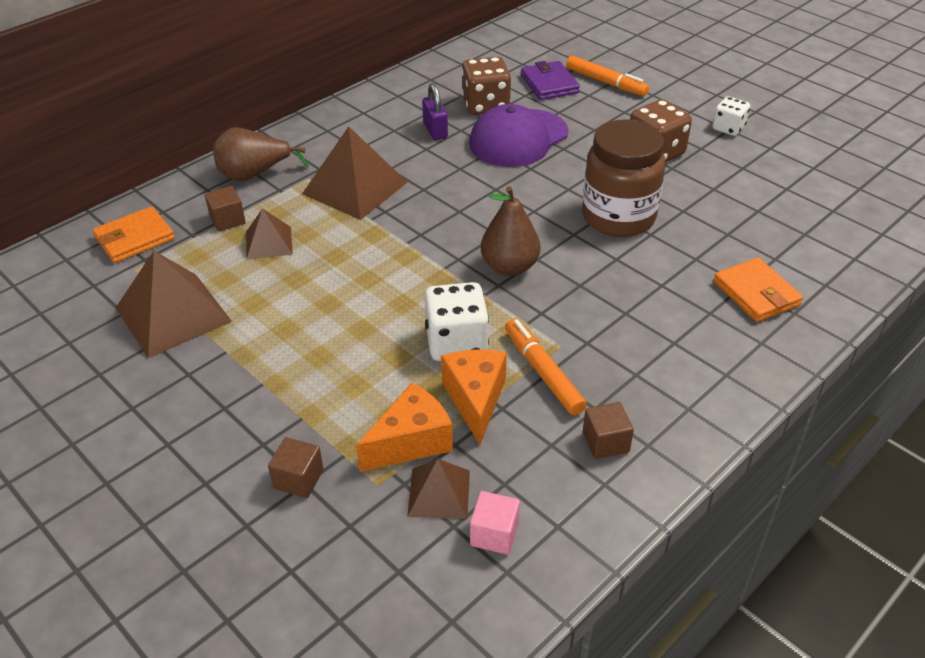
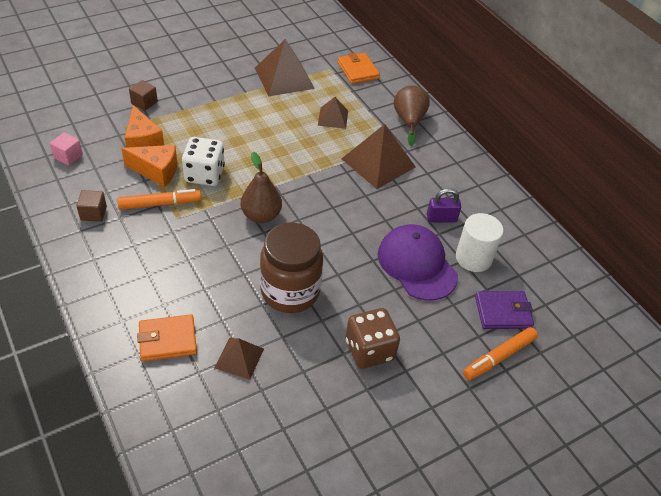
camera: 100 degrees right, 5 degrees up
(227, 220) = (362, 105): brown cube -> none
(439, 493) = (105, 144): brown pyramid -> brown pyramid (239, 358)
(485, 105) = (473, 258): brown dice -> white cylinder
(728, 128) = (393, 427): white dice -> none

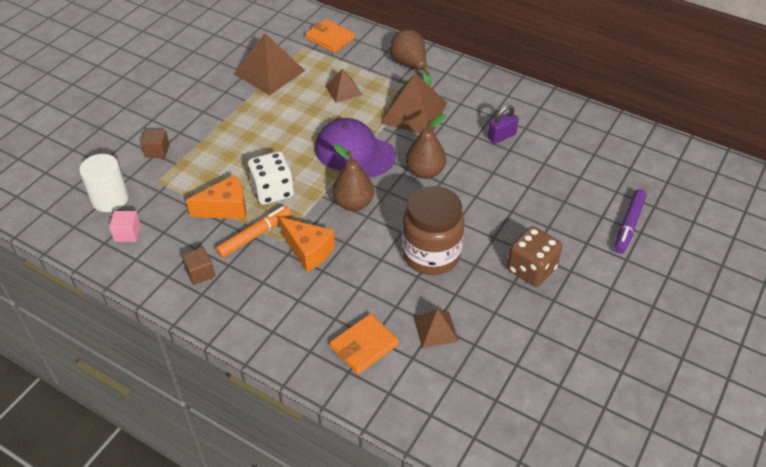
camera: 25 degrees left, 0 degrees up
(143, 142) = (188, 187): orange cheese -> orange cheese (308, 251)
(345, 217) = (425, 172): none -> brown pear
(417, 264) = (512, 183): purple cap -> purple cap (354, 152)
(473, 258) = (551, 157): white cylinder -> white cylinder (110, 199)
(499, 357) = (628, 225): orange marker -> purple marker
(503, 312) = (605, 189): purple wallet -> none

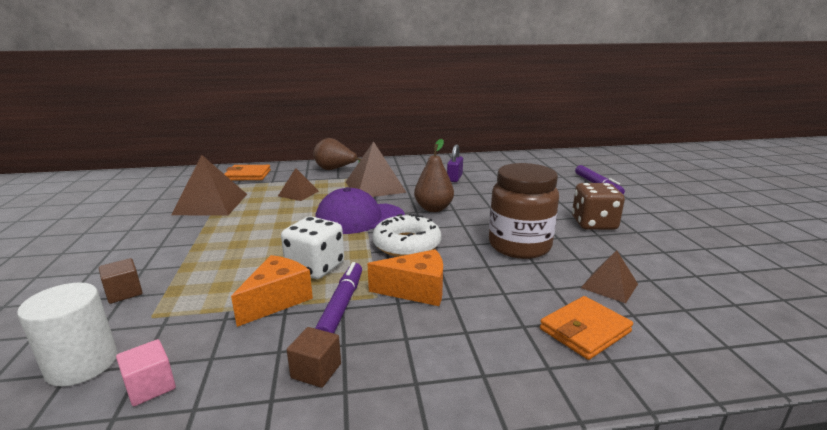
camera: 40 degrees left, 25 degrees down
(255, 235) = (342, 305): orange marker -> purple marker
(353, 203) = (406, 244): brown pear -> white donut
(364, 346) = (584, 330): orange wallet -> orange wallet turned 45 degrees clockwise

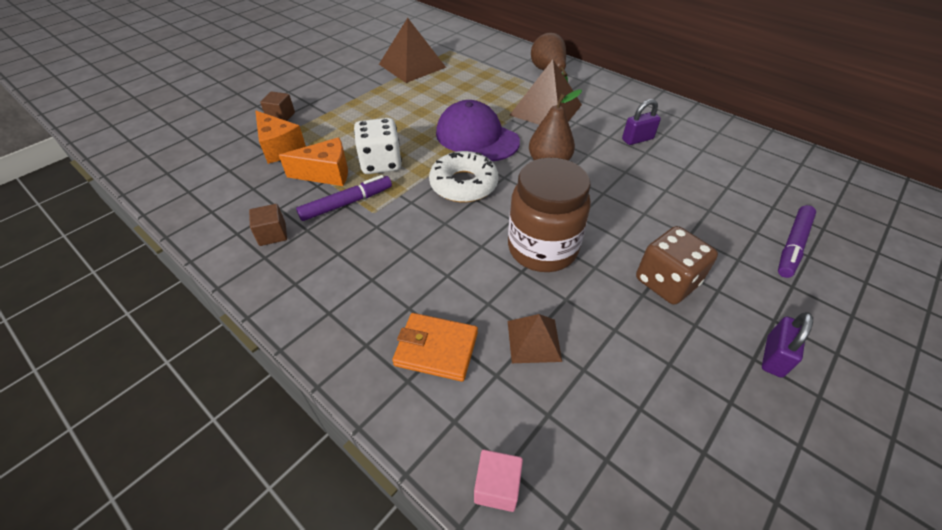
camera: 50 degrees right, 25 degrees up
(82, 364) = (215, 152): white cylinder -> none
(150, 386) = (216, 185): pink cube -> pink cube (497, 486)
(248, 175) = (476, 46): orange wallet -> none
(298, 193) = (478, 85): brown pyramid -> none
(416, 290) = (400, 226): orange cheese -> orange cheese (279, 148)
(677, 223) = (774, 356): none -> purple padlock

